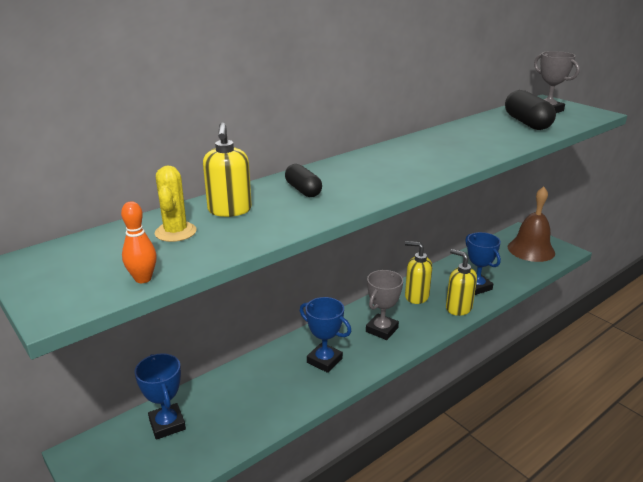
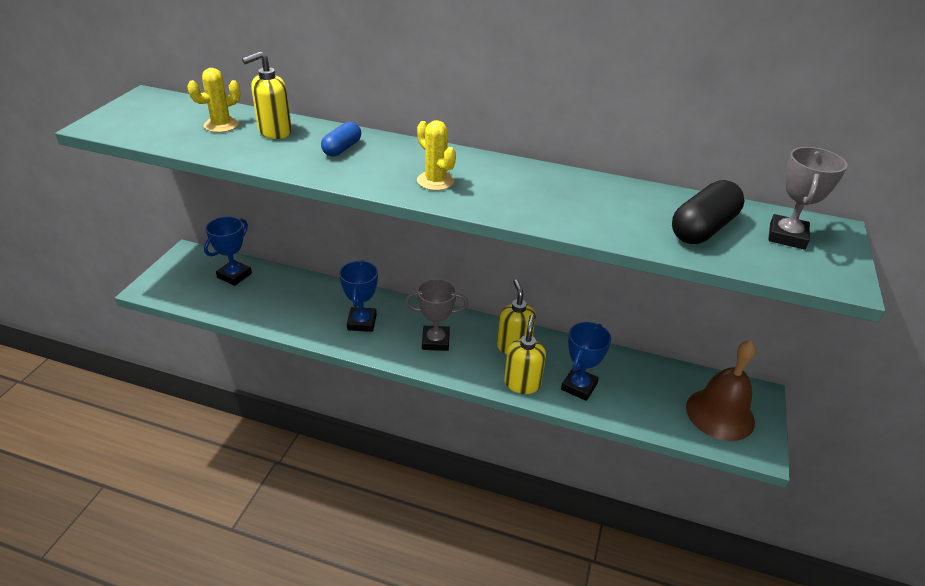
camera: 55 degrees right, 10 degrees up
(143, 279) = (146, 137): orange bowling pin -> none
(303, 190) = (342, 149): black capsule -> blue capsule
(399, 171) = (435, 181): none -> yellow cactus

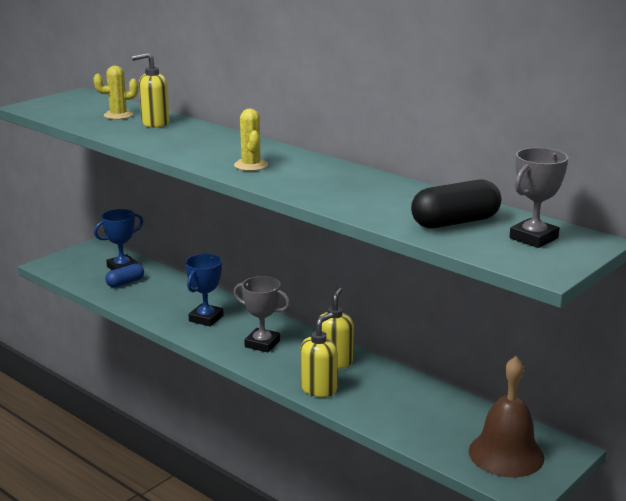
camera: 25 degrees right, 15 degrees down
(342, 149) = (197, 138): blue capsule -> blue capsule (125, 283)
(579, 386) = (373, 403): blue trophy -> none

